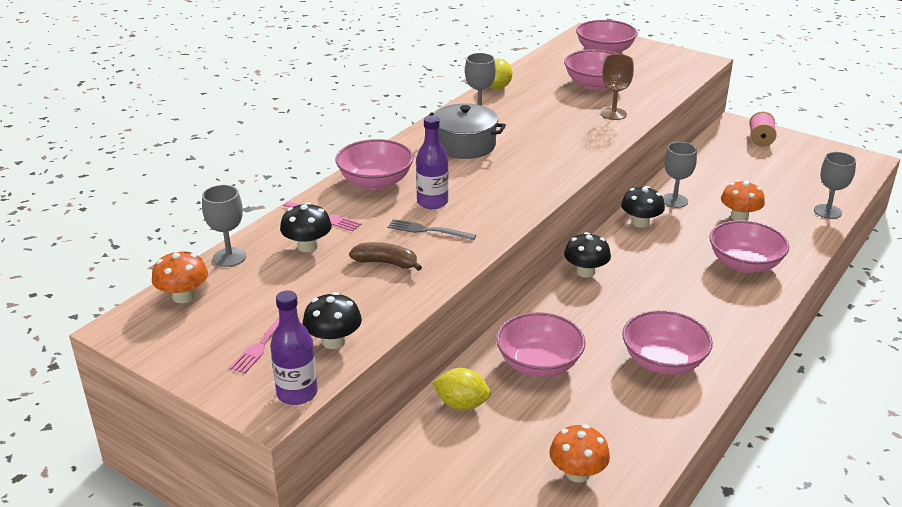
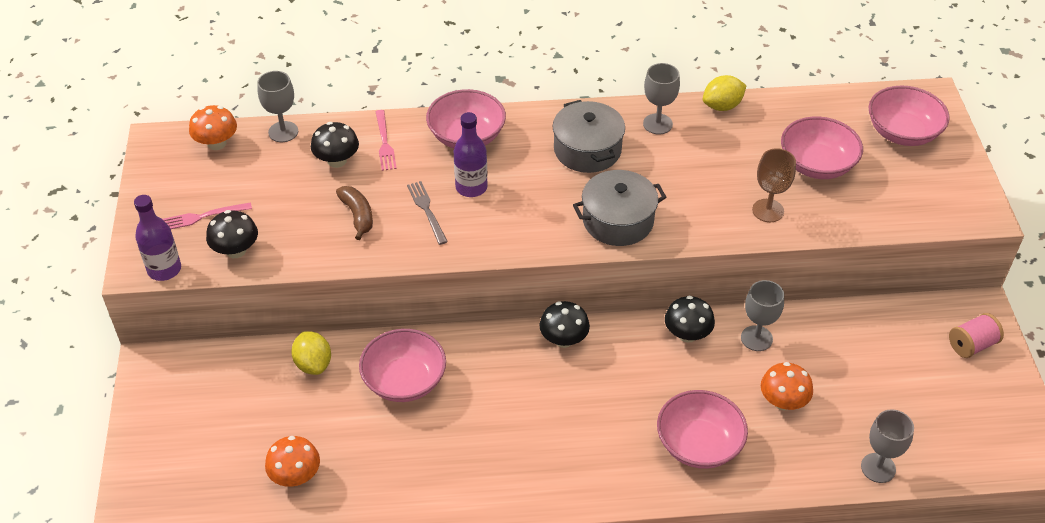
camera: 50 degrees right, 15 degrees up
(550, 164) = (618, 221): none -> grey pot
(663, 361) = (483, 459): pink bowl -> none

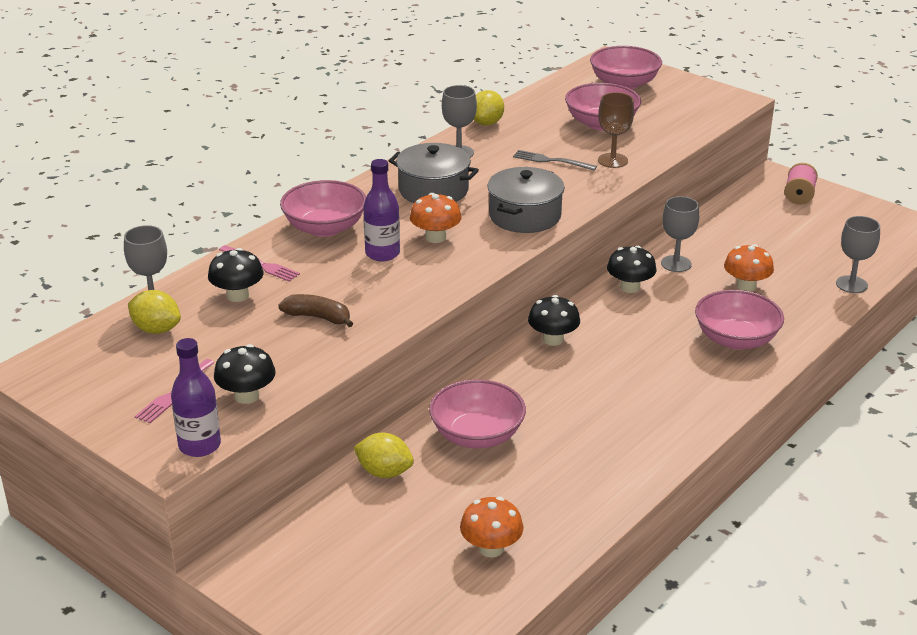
camera: 45 degrees left, 15 degrees down
(216, 143) = (99, 342): orange mushroom -> orange mushroom (435, 237)
(257, 156) = (156, 329): none -> yellow lemon
(426, 210) = (370, 284): grey fork -> grey fork (550, 161)

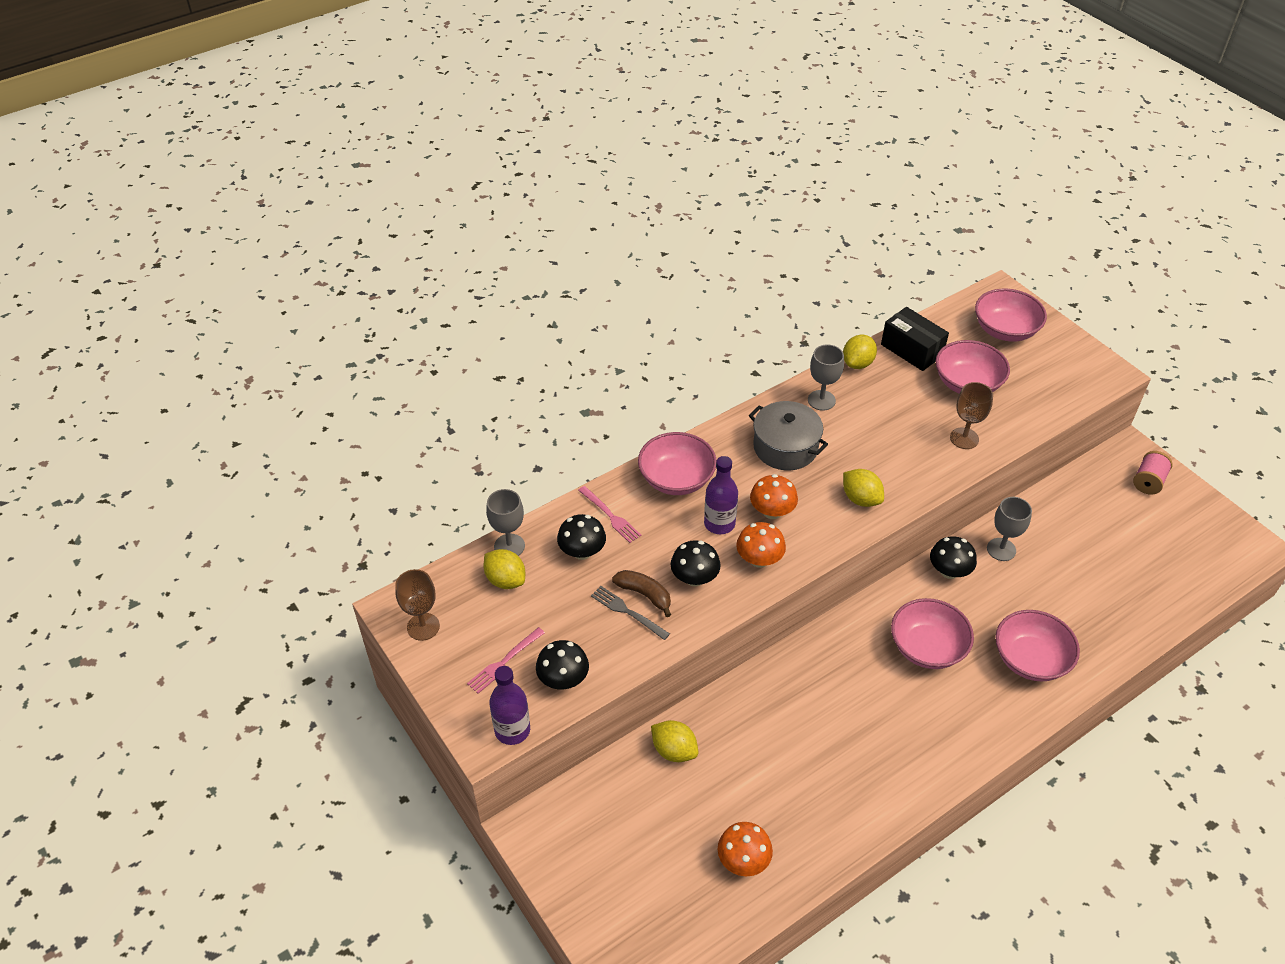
camera: 15 degrees right, 15 degrees up
(69, 380) = (423, 627): none -> brown goblet
(477, 435) = (763, 725): pink bowl -> pink bowl (927, 648)
(525, 216) = (861, 499): grey pot -> yellow lemon
(537, 108) = (911, 350): none -> black box
(550, 161) = (904, 427): grey fork -> grey fork (626, 611)
(553, 339) = (860, 623): black mushroom -> black mushroom (694, 578)
(746, 286) = (1060, 592): orange mushroom -> orange mushroom (759, 559)
(851, 284) = (1164, 612): grey goblet -> none

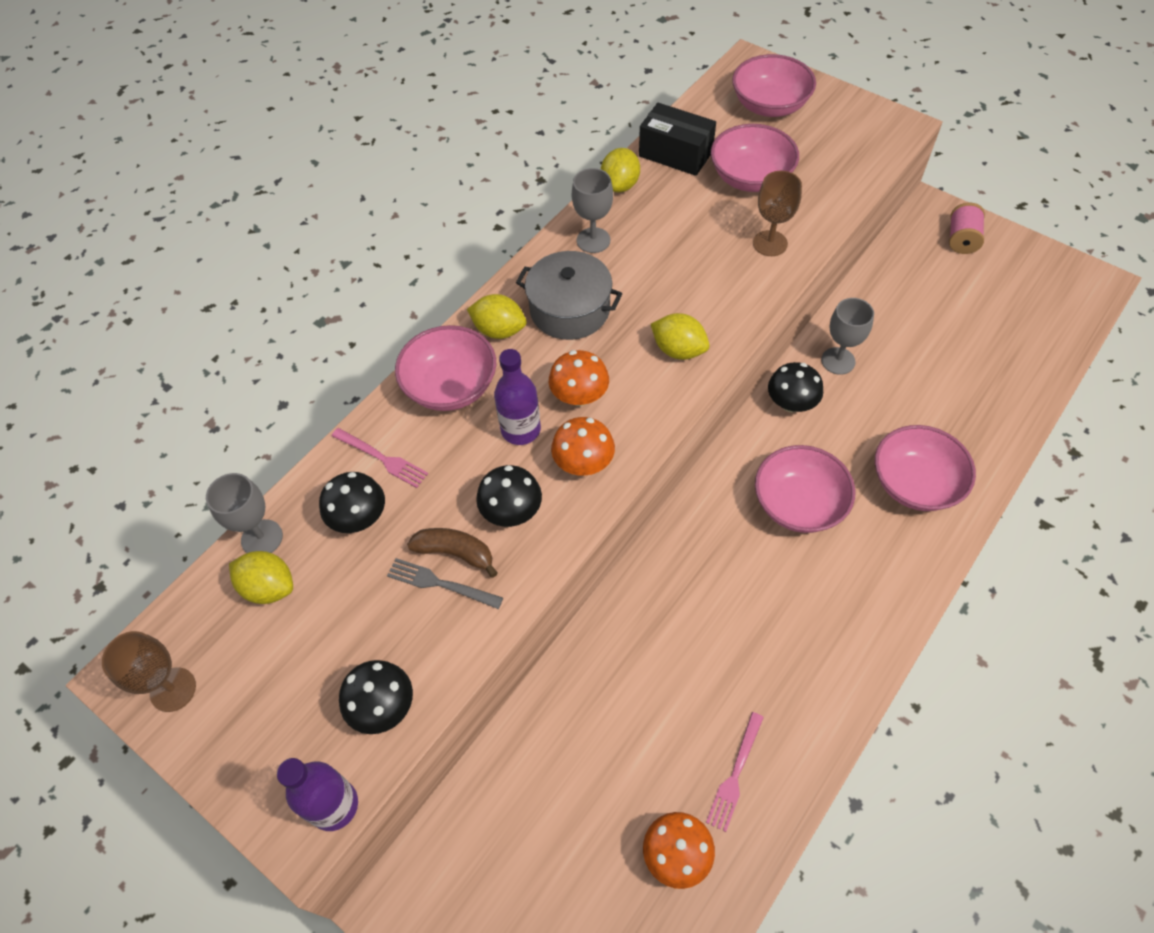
camera: 15 degrees left, 10 degrees up
(503, 662) = (296, 708): pink fork -> pink fork (735, 776)
(674, 750) = (548, 732): yellow lemon -> yellow lemon (499, 330)

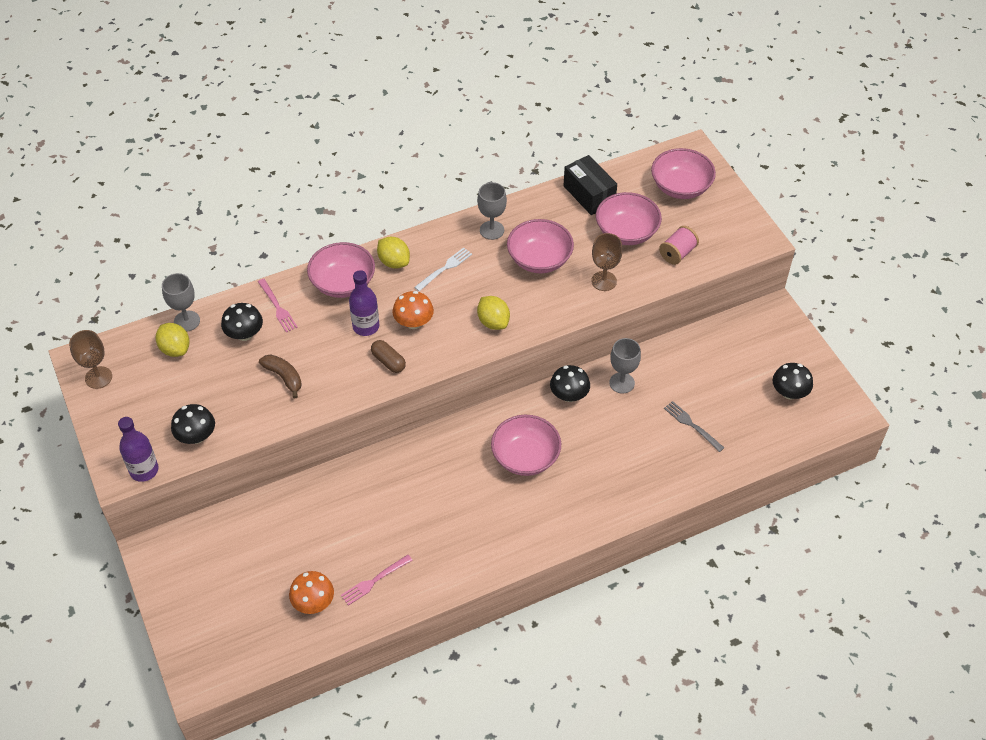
camera: 25 degrees right, 5 degrees down
(439, 583) = (265, 389): grey fork -> grey fork (691, 425)
(511, 511) = (329, 369): black mushroom -> black mushroom (789, 392)
(570, 310) = (445, 268): grey pot -> white fork
(583, 463) = (388, 361): orange mushroom -> brown capsule
(620, 185) = (536, 201): yellow lemon -> none
(915, 483) = (610, 480): pink bowl -> pink bowl (539, 259)
(961, 240) = (778, 341): pink spool -> pink spool (677, 253)

